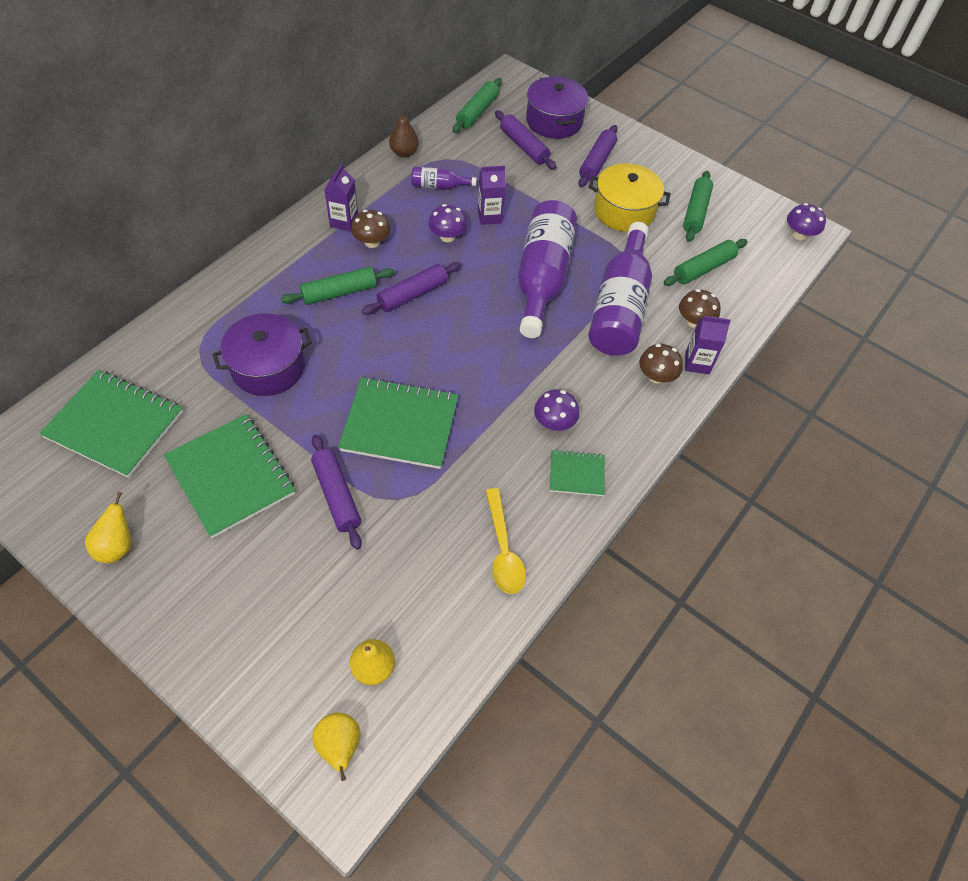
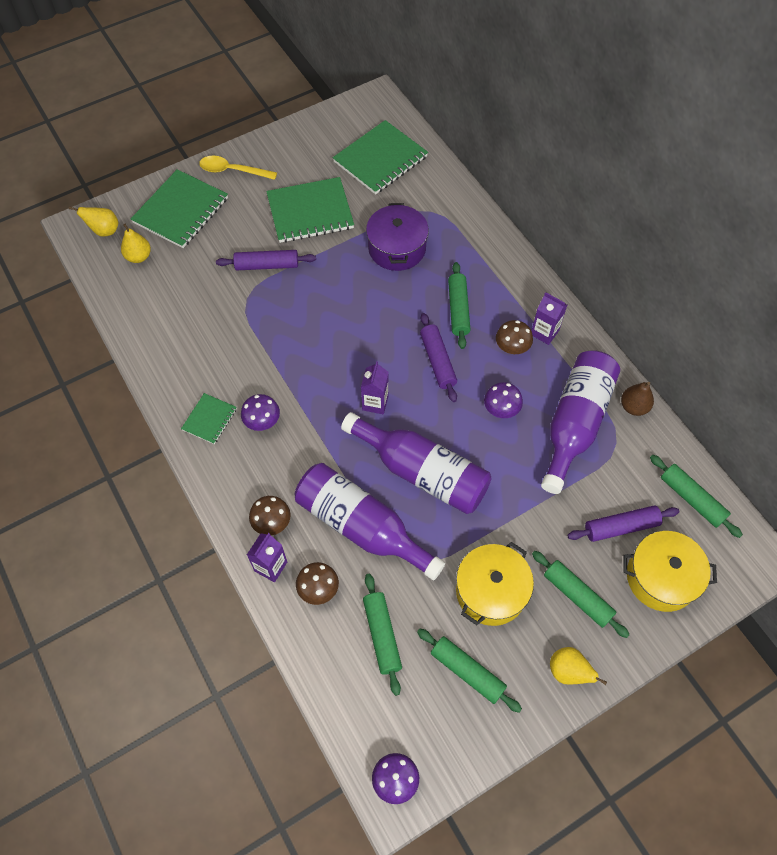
camera: 115 degrees right, 5 degrees up
(117, 546) = (286, 151): yellow pear -> yellow pear (568, 671)
(400, 425) = (308, 317): green notebook -> green notebook (181, 210)
(439, 186) = (575, 423): purple bottle -> purple bottle, size x2.25
(489, 216) = (519, 455): purple carton -> purple carton (375, 403)
(503, 550) = (175, 349): yellow spoon -> yellow spoon (232, 171)
(554, 121) = (661, 577): purple pot -> yellow pot
(596, 162) = (577, 596): purple rolling pin -> green rolling pin

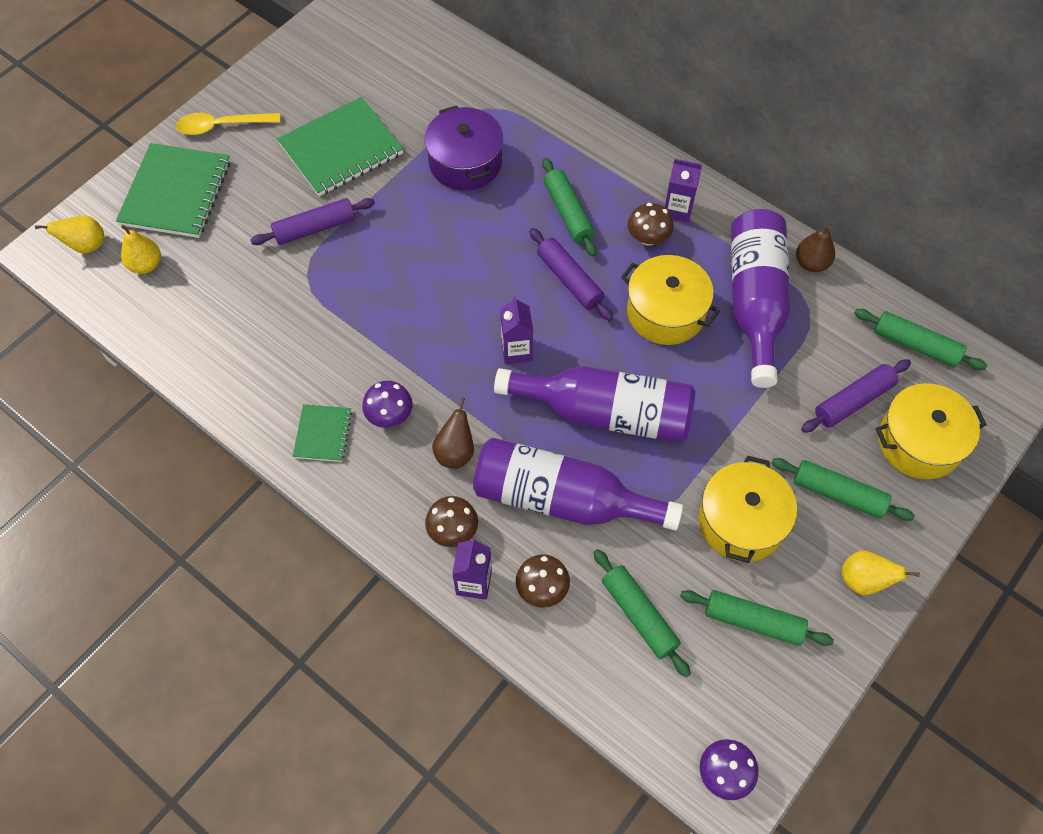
camera: 20 degrees left, 0 degrees up
(298, 464) = (455, 452): none -> brown pear
(380, 159) = (400, 63): green notebook -> none
(501, 409) = (666, 312): purple mushroom -> yellow pot

